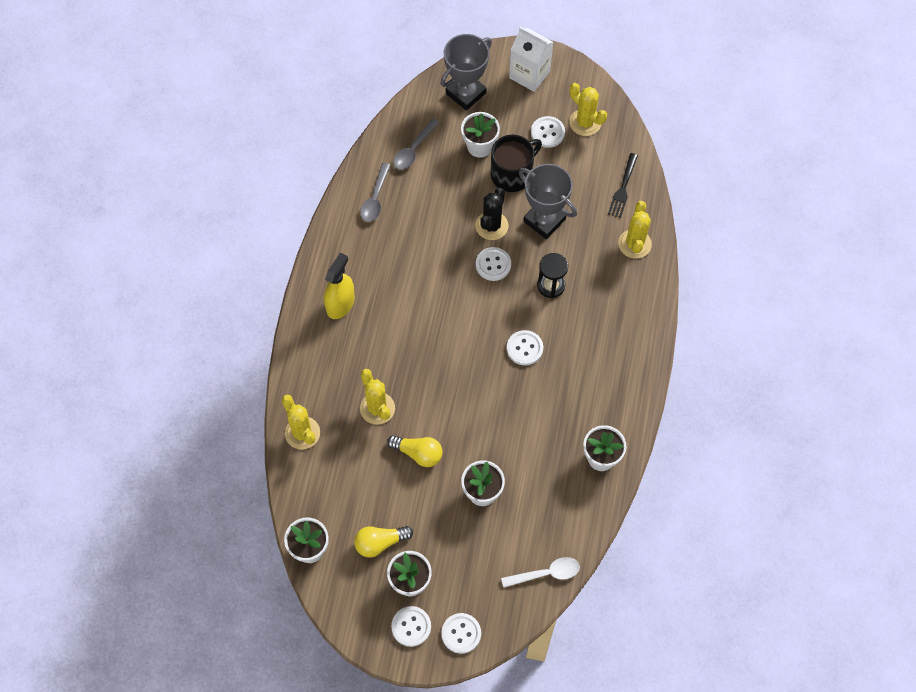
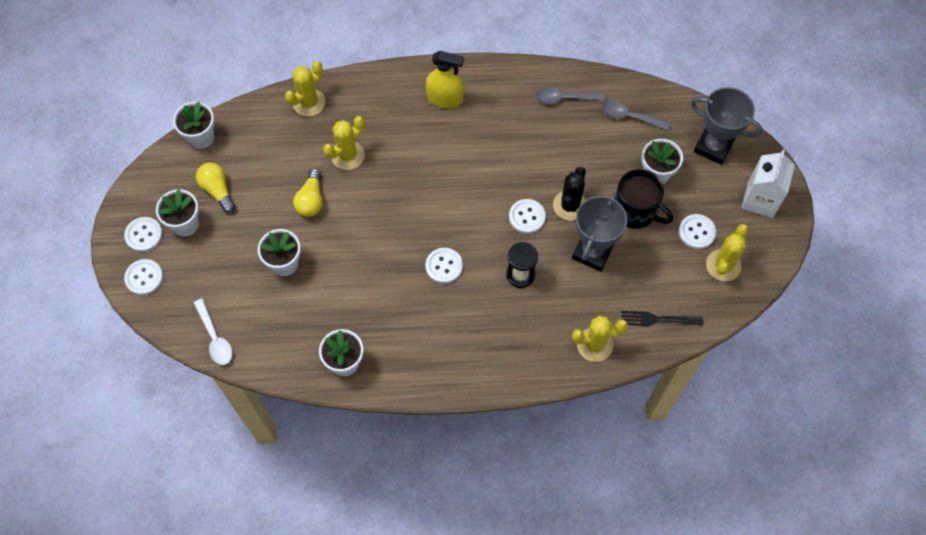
camera: 75 degrees right, 0 degrees up
(491, 226) = (570, 205): black cactus -> black cactus turned 75 degrees counterclockwise

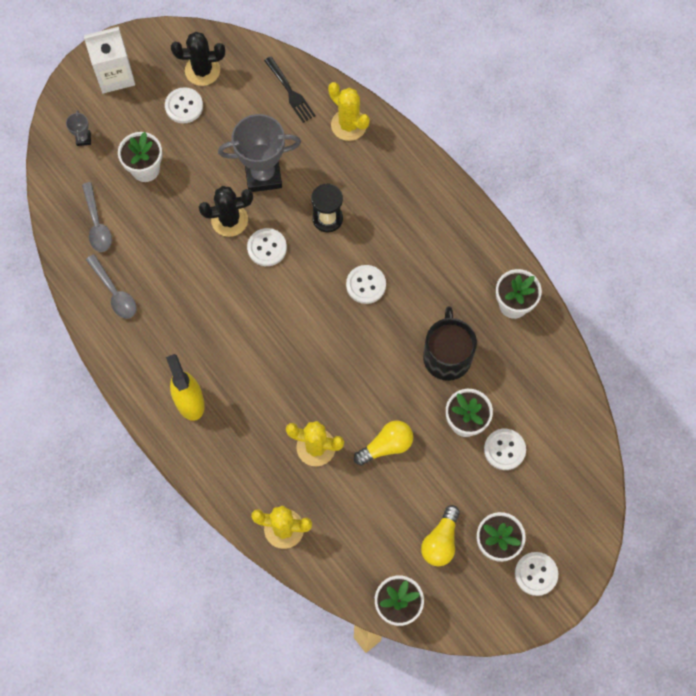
camera: 125 degrees left, 5 degrees up
(144, 278) = (574, 537): white button -> white button (504, 449)
(215, 337) = (577, 428): white spoon -> none
(635, 210) = (196, 164): black mug -> black mug (447, 356)
(713, 147) = (83, 139): grey trophy -> grey trophy, size x0.43
(723, 265) = (202, 70): yellow cactus -> black cactus

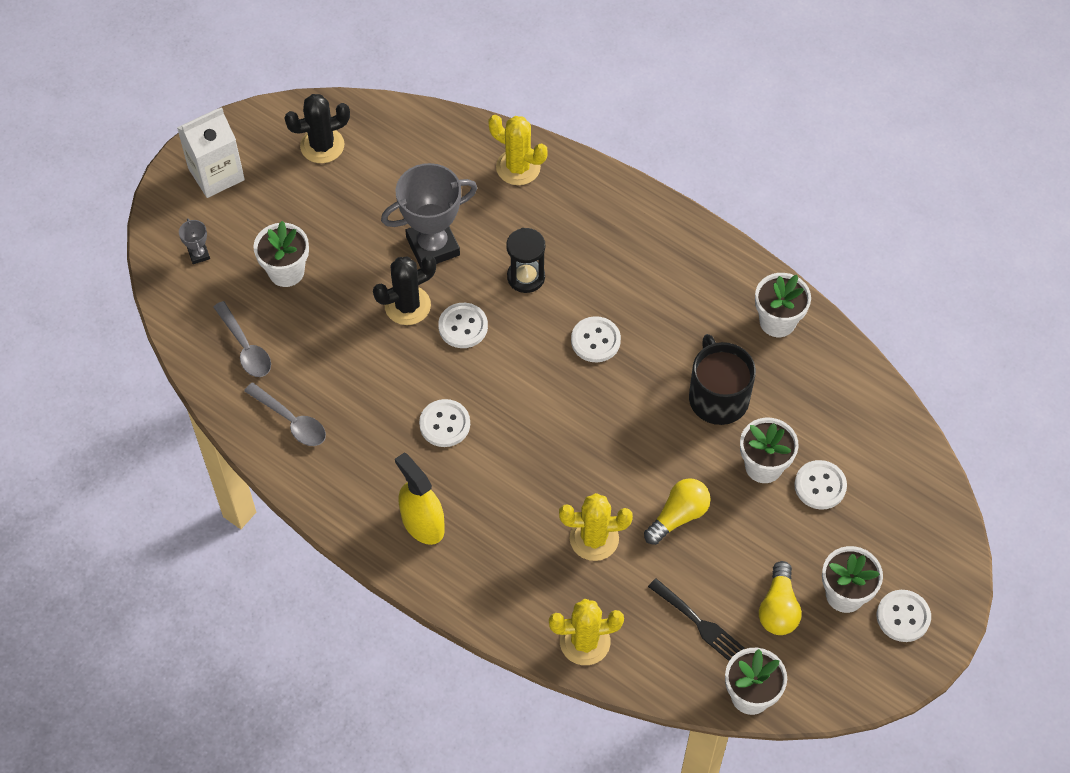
camera: 15 degrees left, 10 degrees down
(184, 106) = (312, 190): white button -> white button (444, 424)
(290, 91) = (435, 146): black fork -> black fork (697, 622)

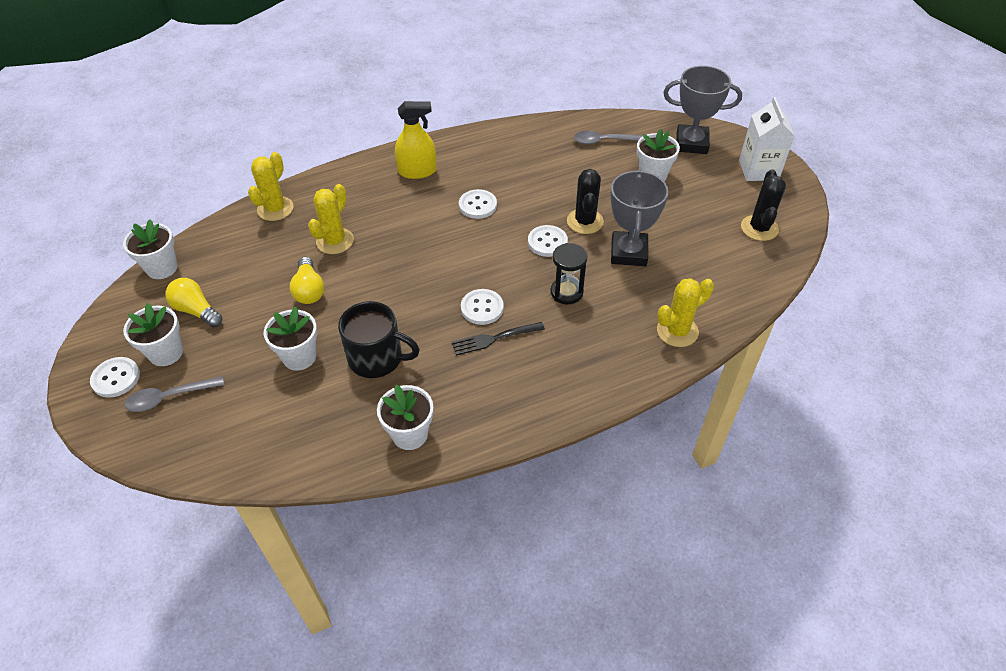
camera: 120 degrees right, 10 degrees down
(199, 254) = (691, 143): grey trophy -> grey trophy, size x2.32
(291, 421) = (534, 143): grey spoon -> grey spoon (169, 397)
(697, 622) = (232, 265): black fork -> black fork (495, 338)
(820, 486) = (253, 383): white button -> none

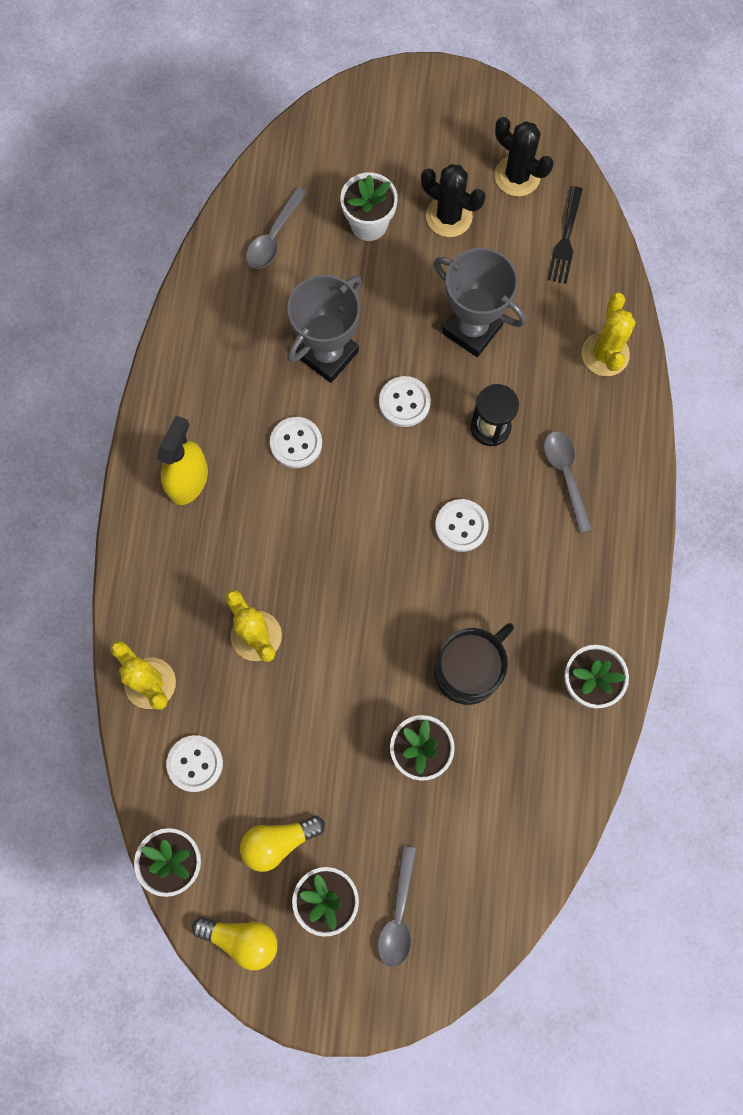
camera: 60 degrees left, 25 degrees up
(116, 378) = (335, 966): white button -> white button (195, 763)
(309, 290) = (321, 699): yellow light bulb -> yellow light bulb (242, 939)
(495, 338) = (511, 536): black fork -> black fork (565, 238)
(565, 349) = (565, 475): none -> grey spoon
(585, 221) = (397, 343): black cactus -> black cactus (449, 216)
(691, 143) = (341, 145): grey trophy -> grey trophy (328, 354)
(758, 170) = (431, 110): white carton -> none

